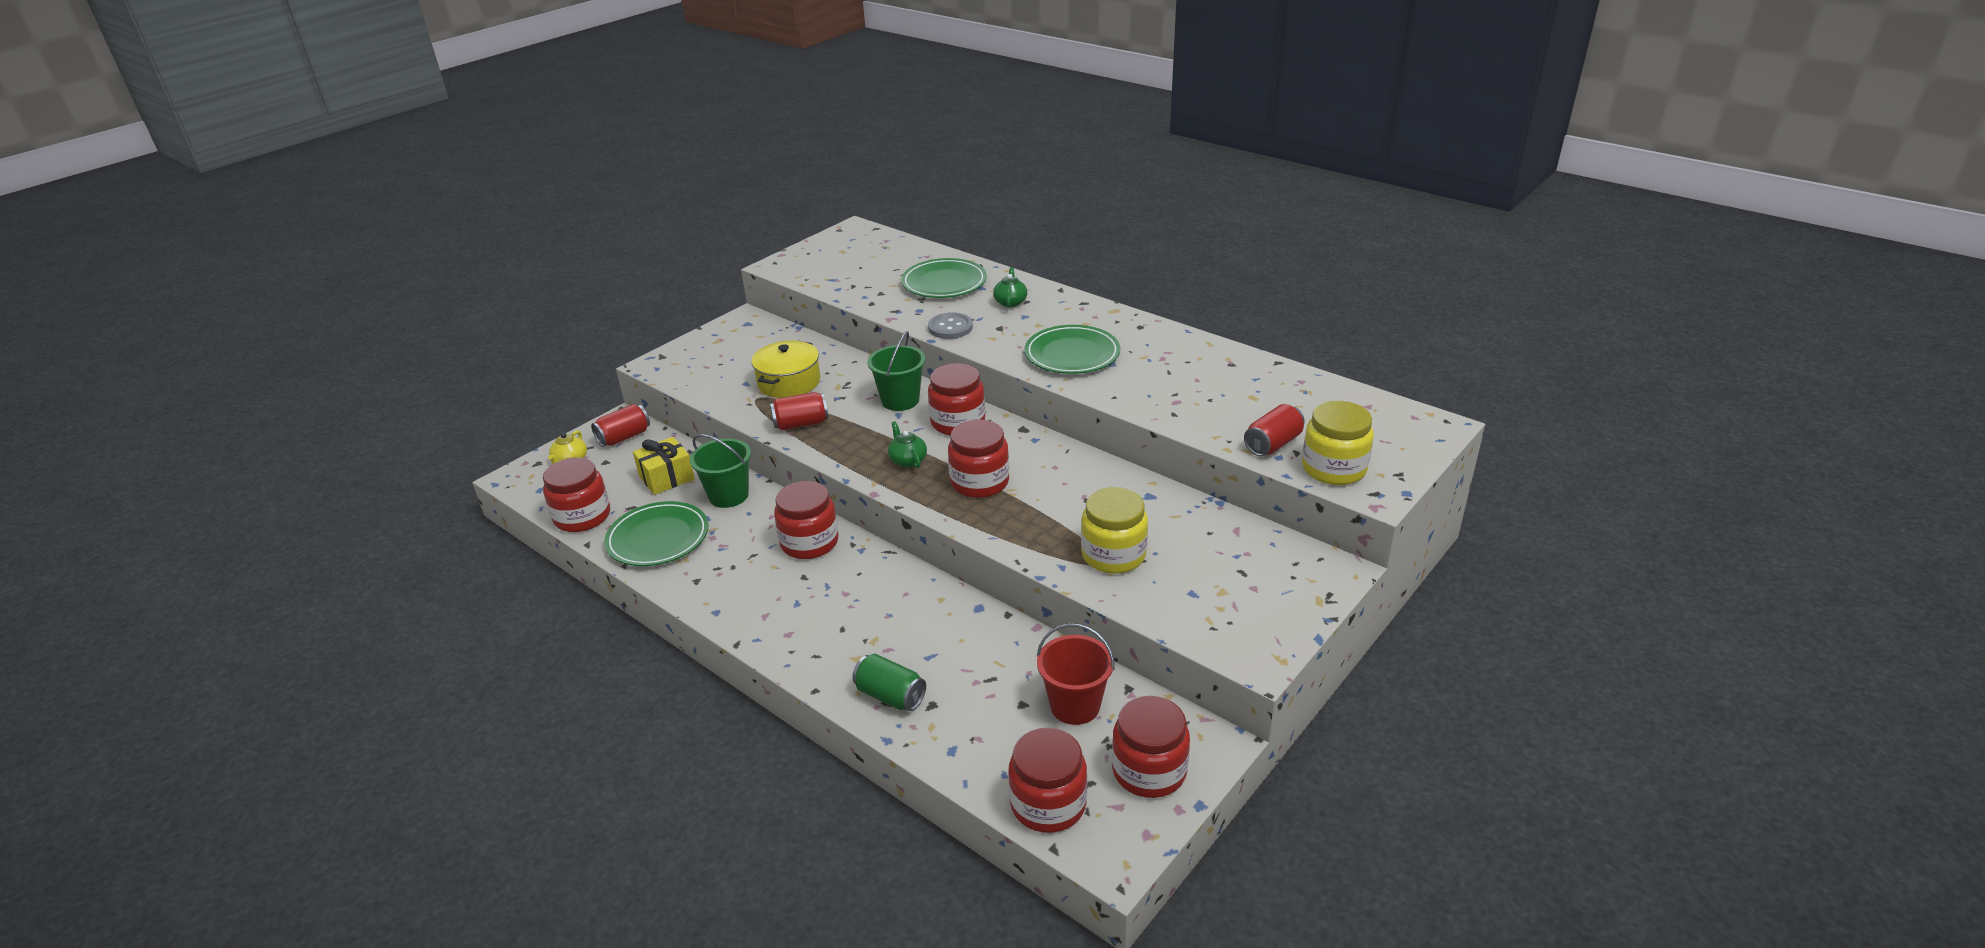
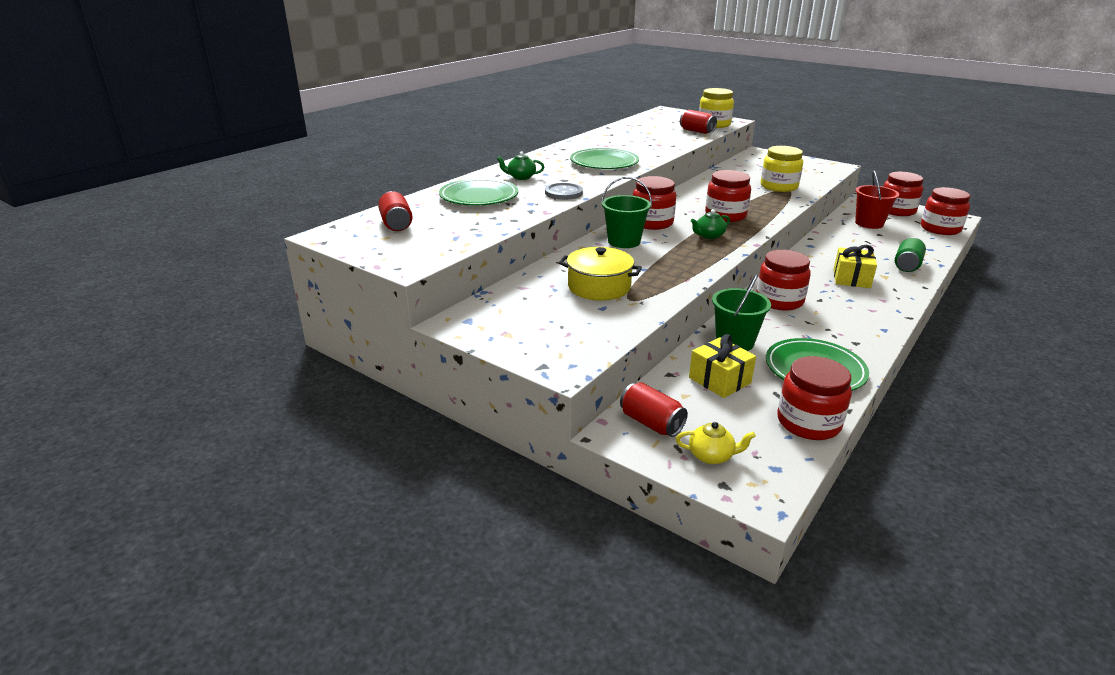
camera: 95 degrees left, 5 degrees down
(801, 424) = (670, 276): red can -> red can (396, 224)
(856, 621) = (851, 279): none -> yellow gift

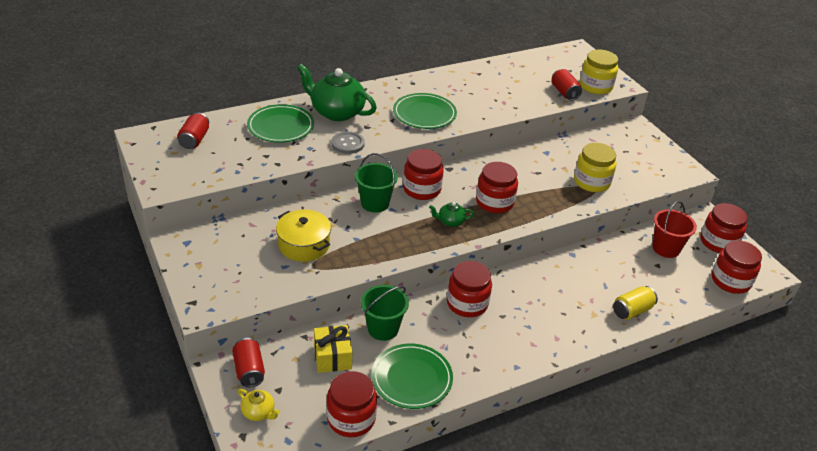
camera: 25 degrees right, 10 degrees up
(521, 177) = (336, 112): green teapot -> green teapot, size x2.18
(851, 279) = (559, 305): yellow gift -> none
(907, 265) = (632, 311): green can -> yellow can

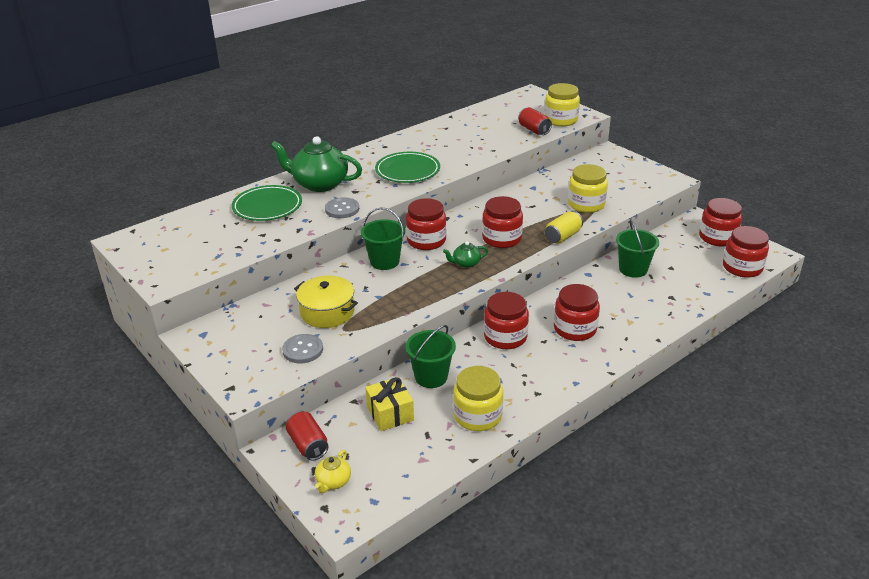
camera: 10 degrees left, 5 degrees down
(194, 140) = (181, 234): red can -> none
(259, 412) = (333, 481): yellow teapot -> yellow teapot turned 90 degrees clockwise
(268, 279) = (303, 350): none -> grey button
(351, 418) = (431, 465): red jar -> red jar (575, 329)
(411, 378) = (477, 416): green plate -> yellow jar
(618, 259) = (633, 269): none -> green bucket
(632, 311) = (664, 311): yellow can -> yellow can (563, 236)
(666, 248) = (672, 252): red bucket -> none

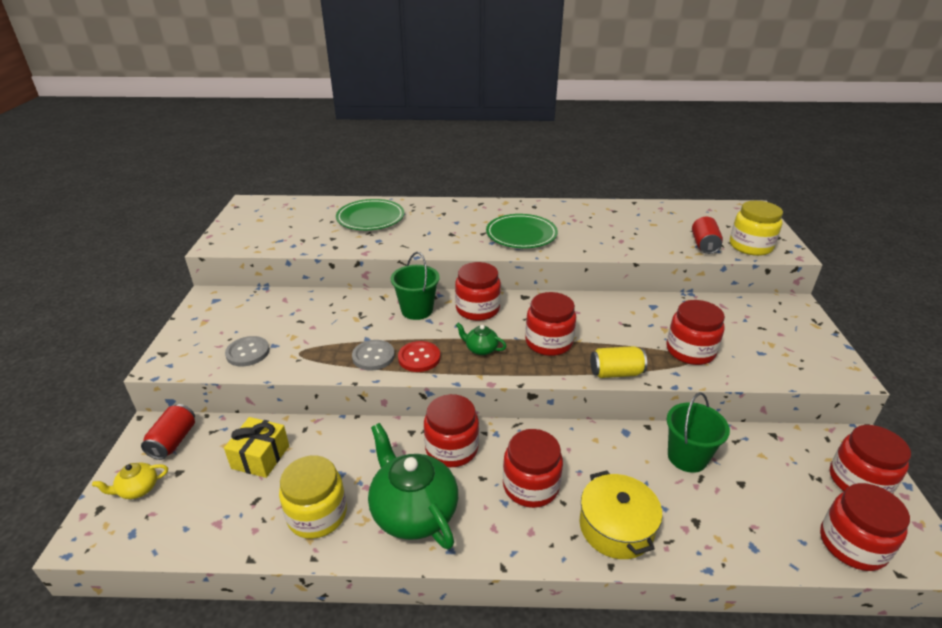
camera: 40 degrees right, 0 degrees up
(319, 184) = (434, 216): green teapot -> green teapot (413, 511)
(327, 312) = (311, 330): yellow pot -> yellow pot (616, 527)
(342, 209) = (418, 244): grey button -> grey button (373, 356)
(431, 377) = (337, 445): green bucket -> none
(434, 288) = (419, 358): none -> red button
(586, 204) = (690, 351): yellow jar -> red jar

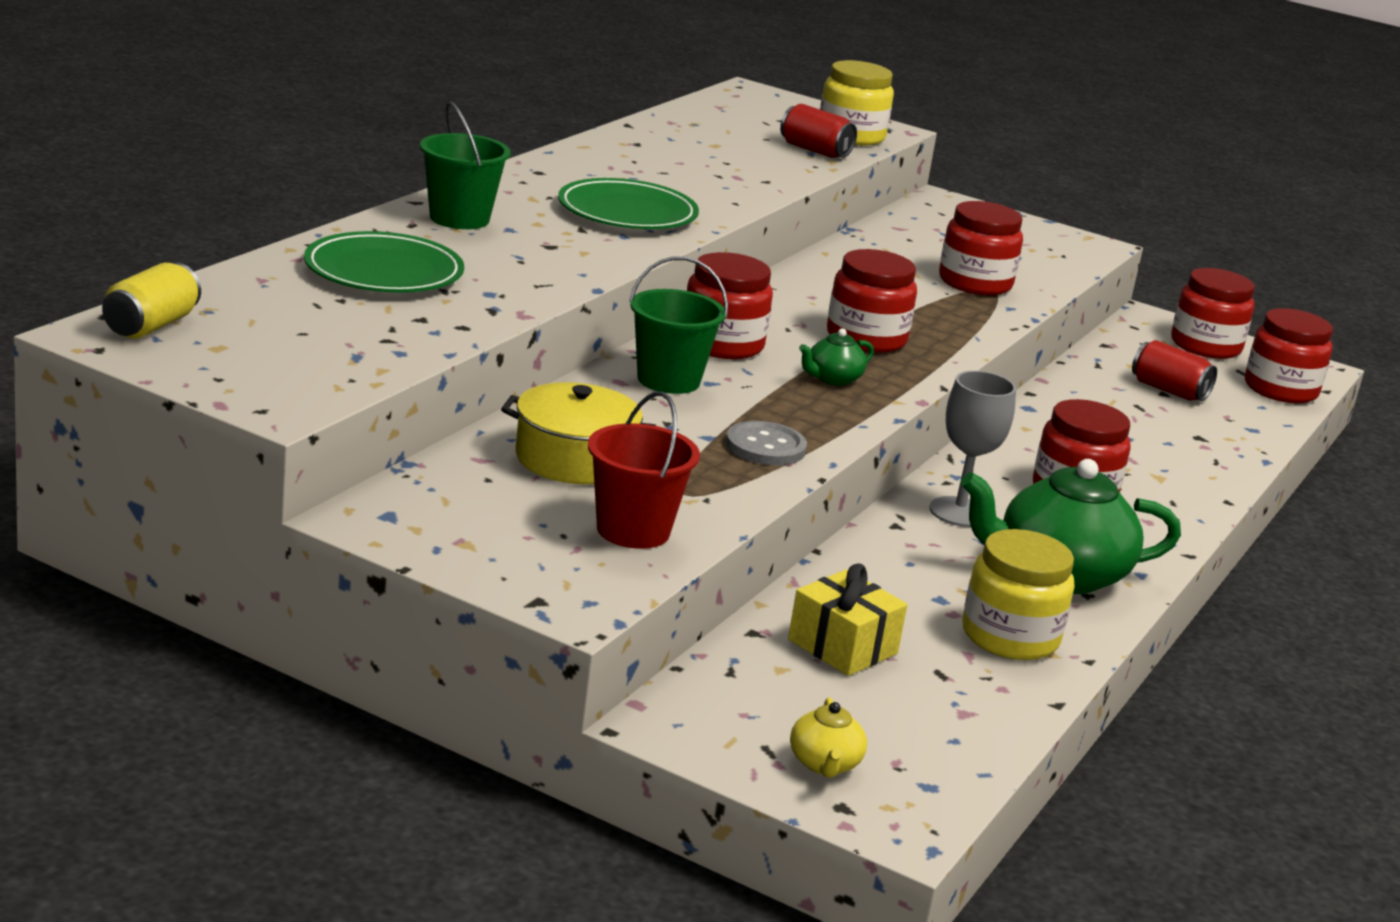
camera: 65 degrees left, 10 degrees down
(173, 441) = (722, 711): red can -> red can (1169, 390)
(248, 352) = (633, 530): grey button -> red bucket
(419, 358) = (807, 420): red button -> none
(451, 448) = (959, 512): red jar -> grey goblet
(616, 373) = (976, 333): yellow can -> yellow can (151, 326)
(616, 527) = (1176, 476): yellow pot -> yellow pot (574, 459)
(687, 457) = (1101, 398): green bucket -> green bucket (459, 218)

